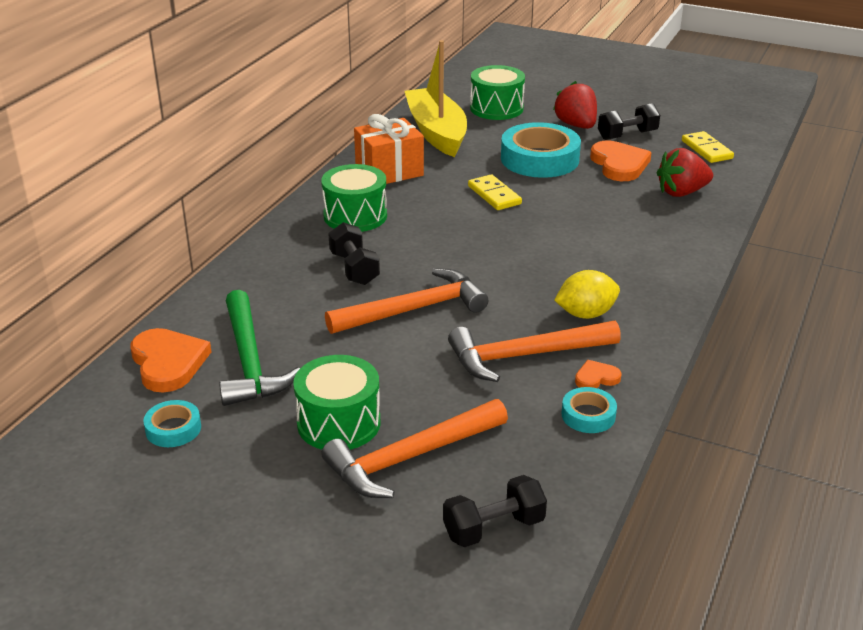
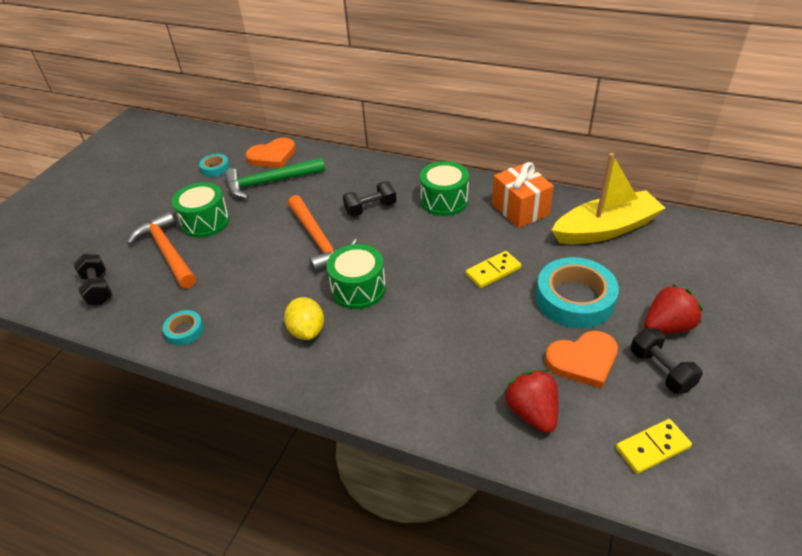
camera: 90 degrees right, 10 degrees up
(496, 108) = (680, 264): green drum -> green drum (358, 289)
(525, 356) = (257, 297): orange hammer -> none
(596, 378) = (225, 335): orange heart -> none

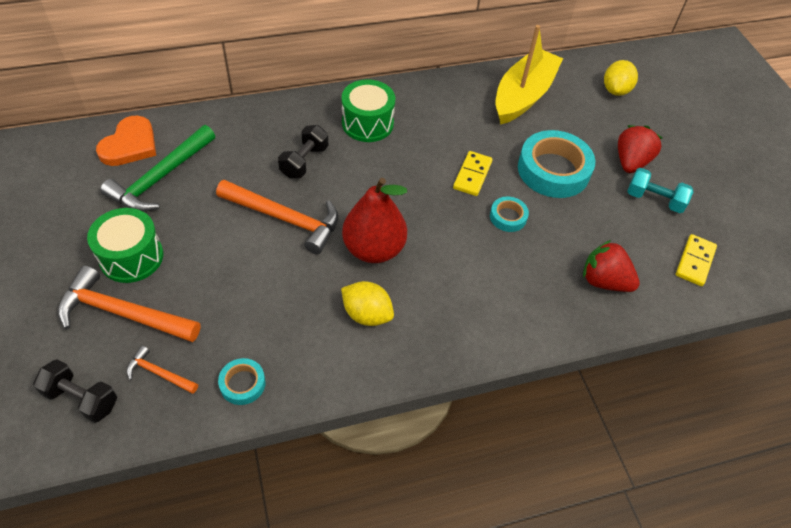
camera: 45 degrees left, 10 degrees up
(149, 297) = (159, 373): none -> orange hammer
(215, 168) = (70, 188): turquoise tape -> turquoise tape (508, 217)
(358, 289) = (373, 249): green drum -> red pear
(520, 209) = (442, 105): orange gift -> none
(583, 360) = (601, 220): orange heart -> none
(661, 370) = (654, 200): black dumbbell -> turquoise dumbbell
(713, 259) = (615, 90): none -> yellow lemon

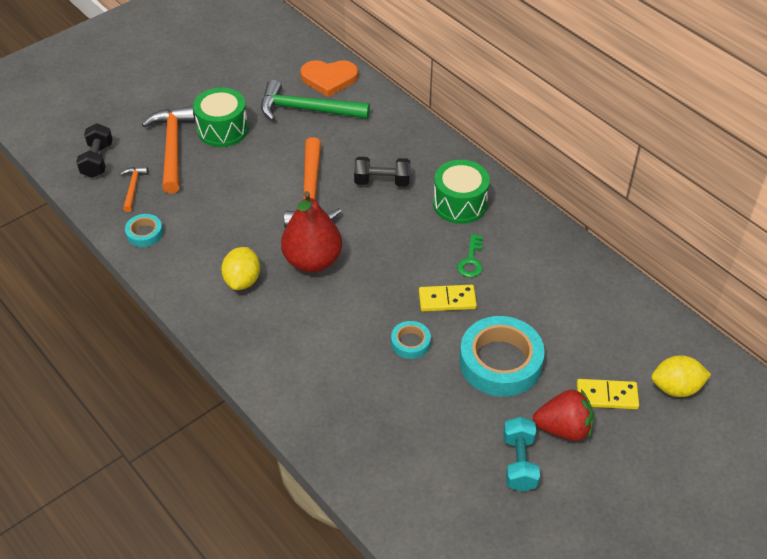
camera: 70 degrees right, 5 degrees down
(437, 143) = (471, 260): none -> green key
(523, 95) = (596, 307): yellow boat -> none
(604, 281) = (376, 441): red strawberry -> none
(695, 261) = (451, 518): yellow domino -> yellow domino (607, 396)

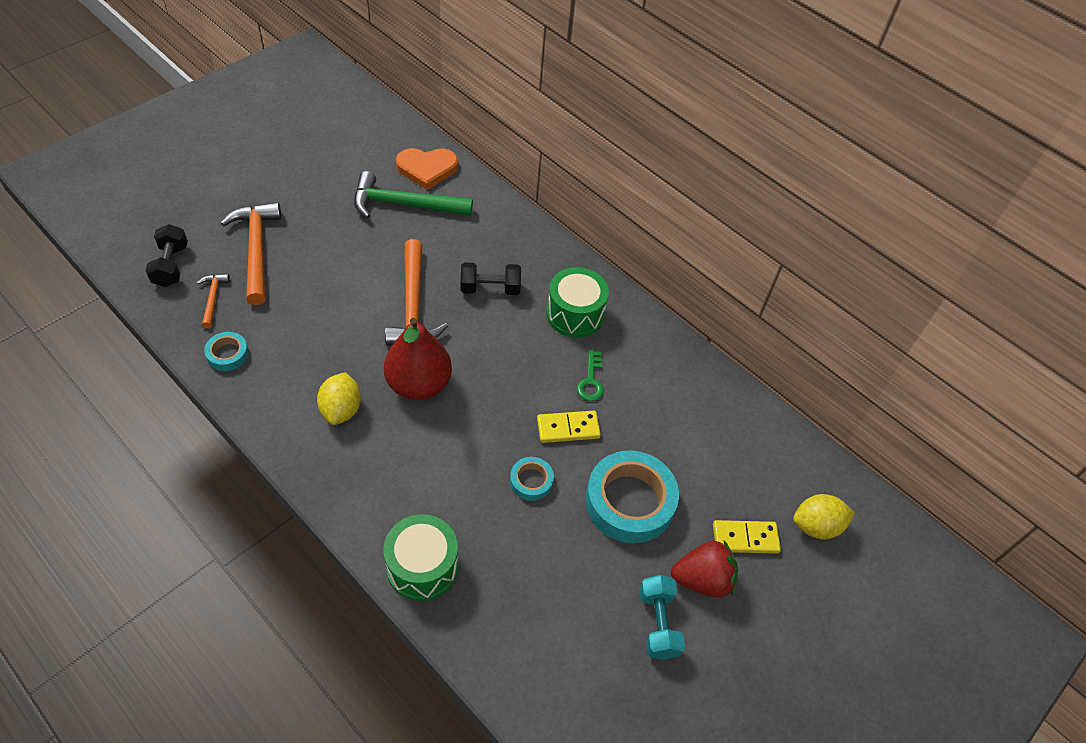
camera: 10 degrees left, 5 degrees up
(223, 129) = (312, 228): green drum -> green drum (422, 567)

